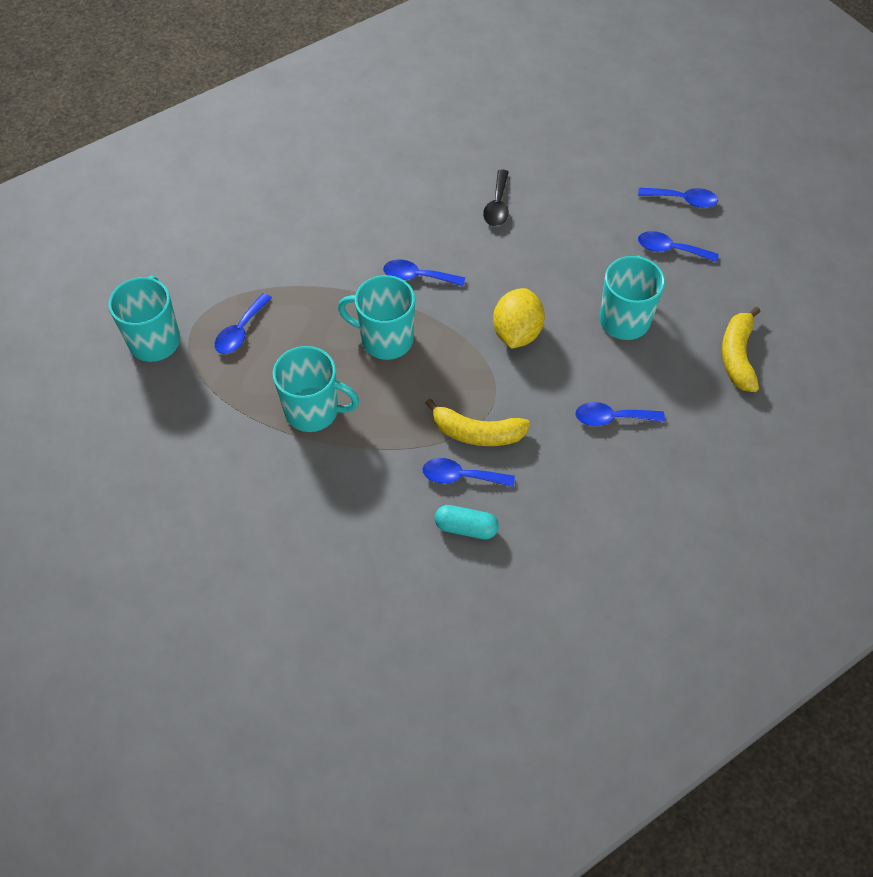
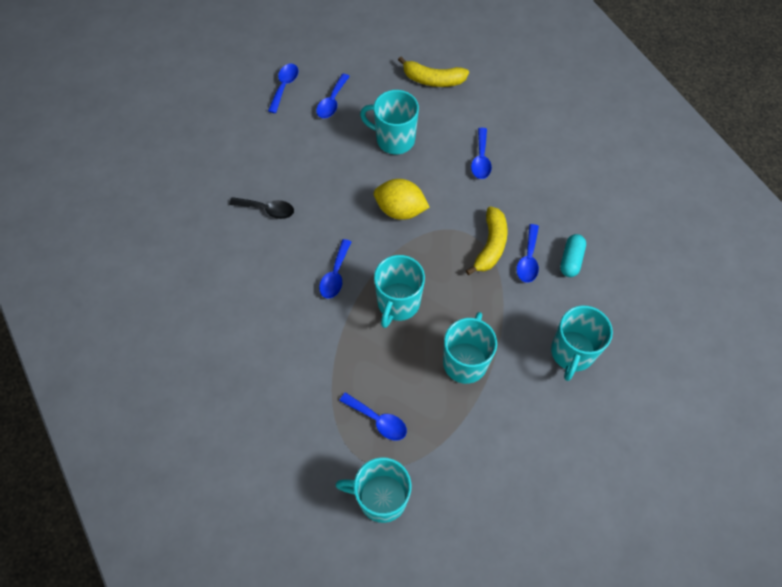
camera: 85 degrees left, 5 degrees up
(329, 527) = (572, 353): none -> turquoise mug

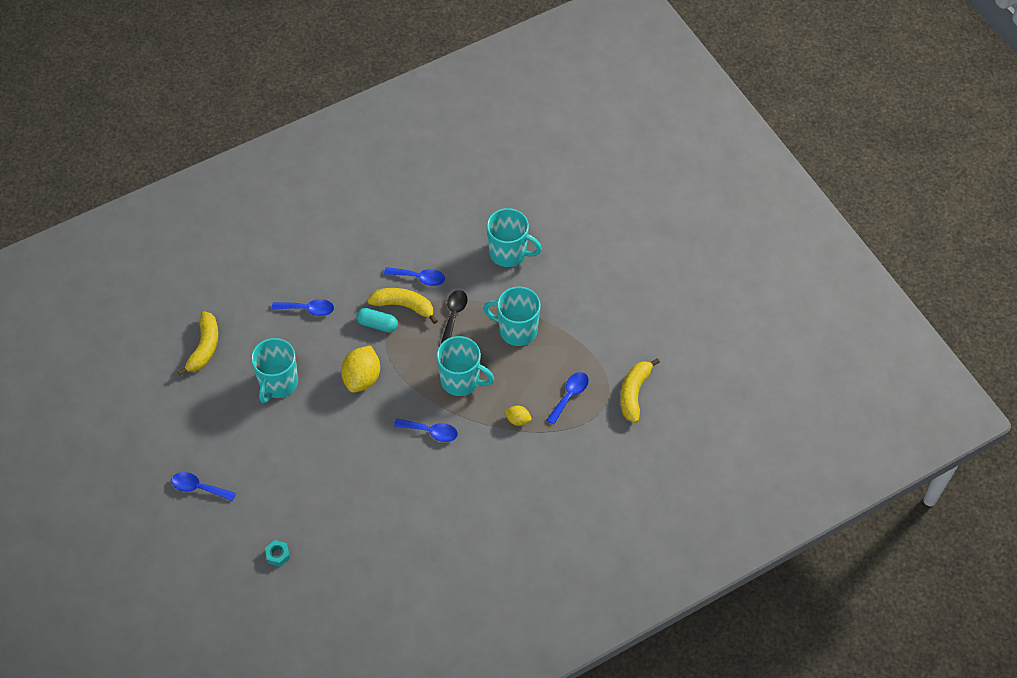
camera: 90 degrees left, 5 degrees down
(210, 149) = (278, 555): none -> turquoise nut
(267, 210) = (356, 494): black spoon -> black spoon (454, 314)
(332, 102) = (225, 441): blue spoon -> none
(347, 362) = (518, 420): none -> yellow lemon
(381, 498) = (634, 393): turquoise mug -> yellow banana
(571, 260) = (421, 246): turquoise capsule -> turquoise capsule (377, 324)

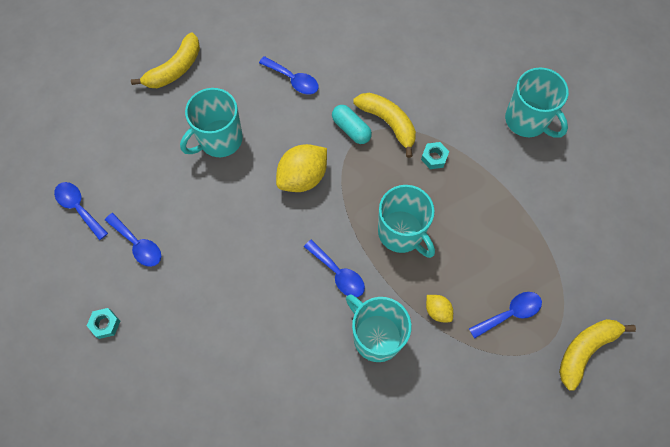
camera: 30 degrees right, 10 degrees up
(419, 278) = (420, 102): blue spoon -> blue spoon (138, 244)
(454, 314) = (434, 157): black spoon -> turquoise nut
(517, 330) = (491, 208): turquoise mug -> turquoise mug (376, 336)

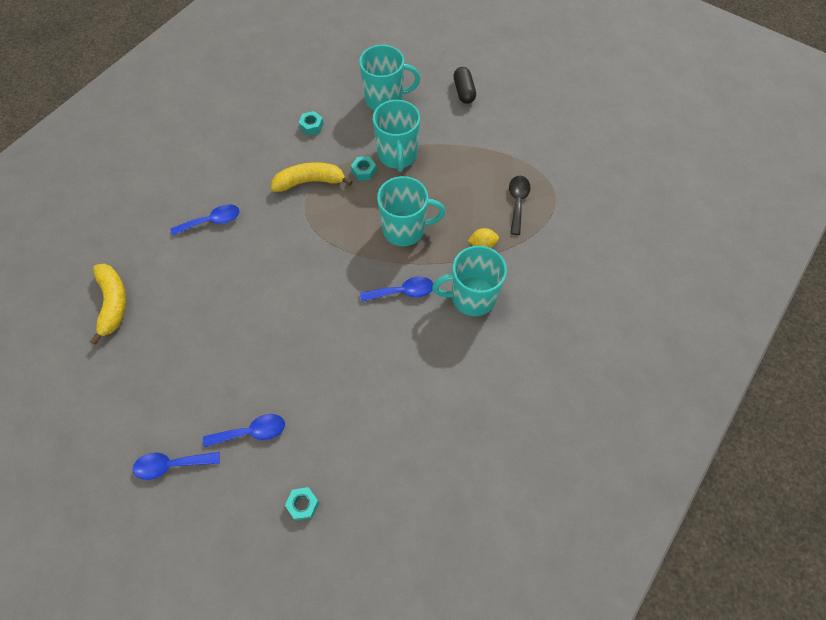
camera: 55 degrees left, 5 degrees down
(219, 140) = (214, 308): turquoise mug -> turquoise mug (397, 155)
(303, 177) = (302, 267): yellow lemon -> none
(351, 129) = (292, 209): turquoise capsule -> none
(445, 83) = (311, 126): none -> turquoise nut
(510, 313) = (517, 202): blue spoon -> black spoon
(585, 350) = (574, 177): yellow banana -> none
(598, 181) = (464, 91): none -> black capsule

